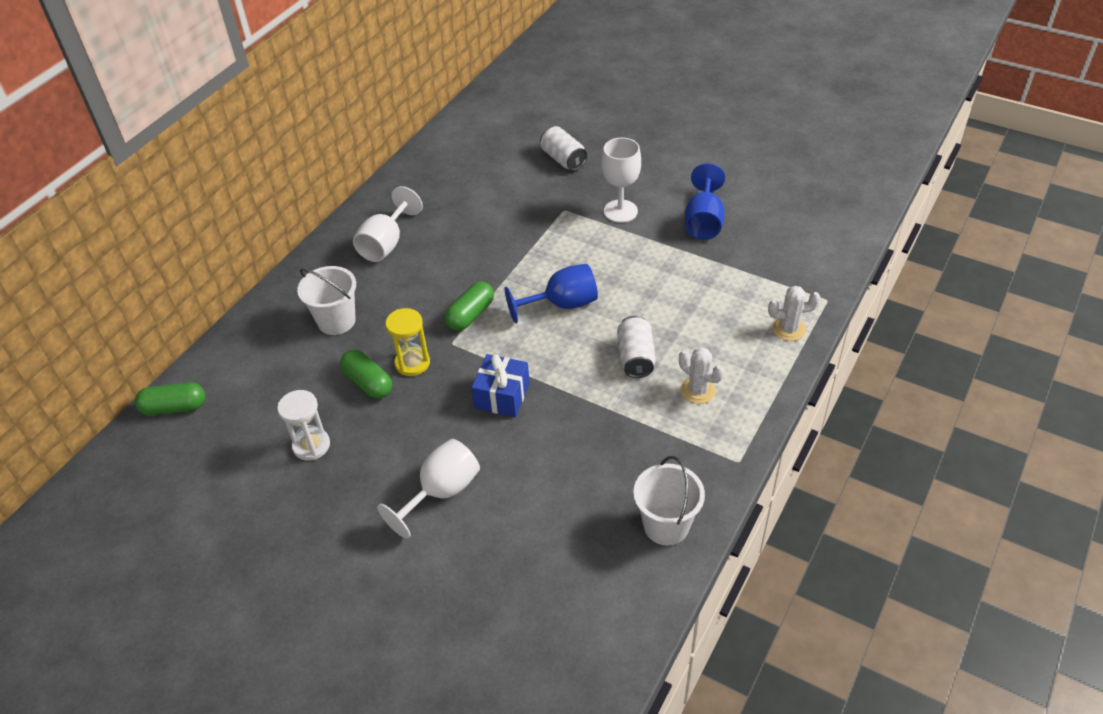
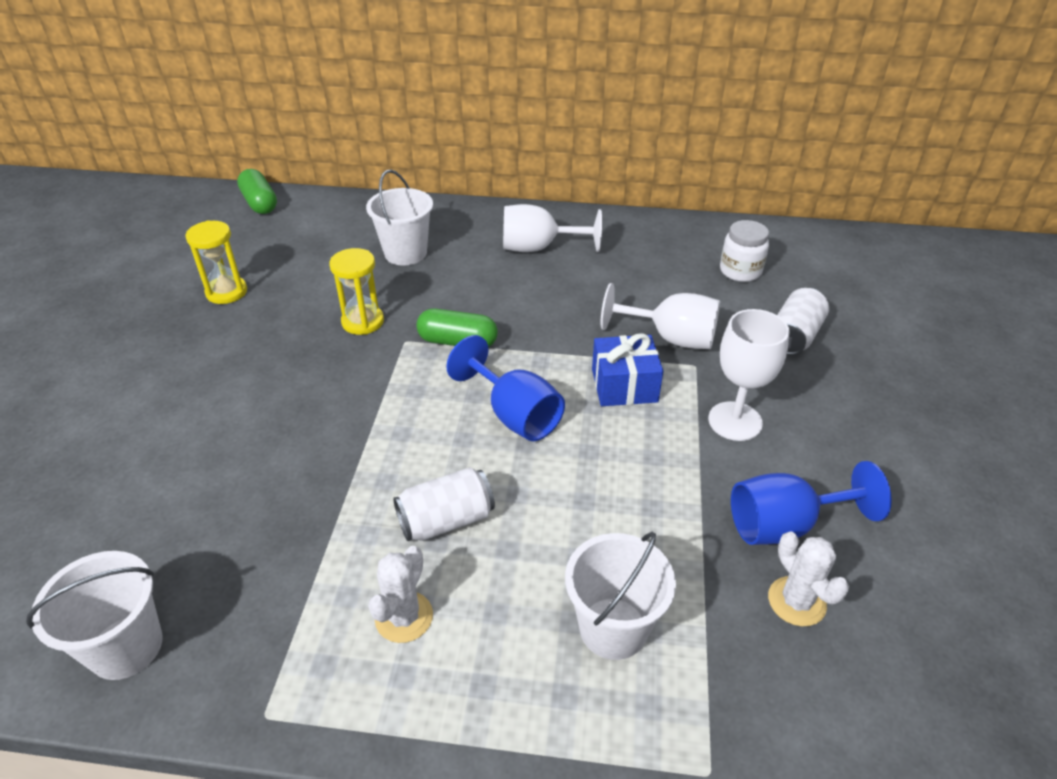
camera: 65 degrees right, 5 degrees down
(311, 445) = (226, 292): white hourglass -> yellow hourglass
(368, 383) = (323, 300): green capsule -> none
(441, 492) = (171, 402): white goblet -> white goblet (670, 338)
(485, 156) = (740, 271): none -> white jar
(502, 396) = (333, 407): blue gift -> blue gift (624, 385)
(739, 307) = (613, 628): none -> white bucket
(788, 329) = (598, 721): white cactus -> white cactus (796, 601)

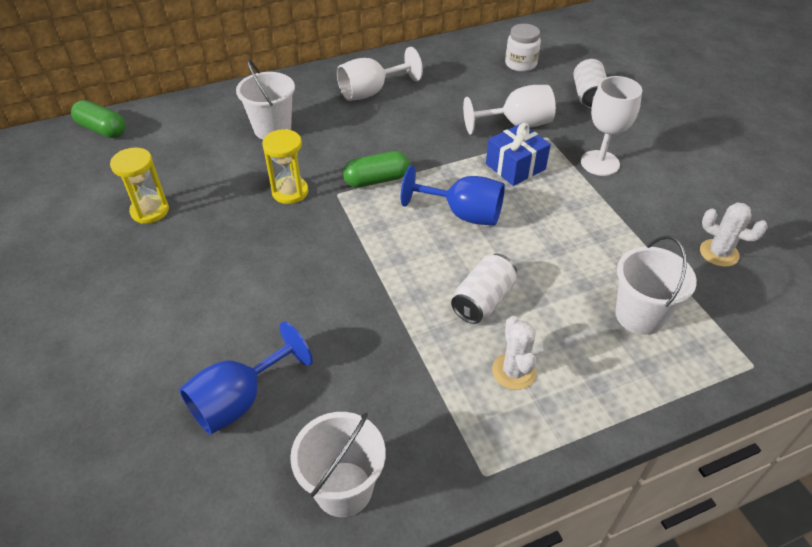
camera: 30 degrees left, 5 degrees up
(785, 525) = (678, 213): blue goblet -> blue goblet (240, 400)

